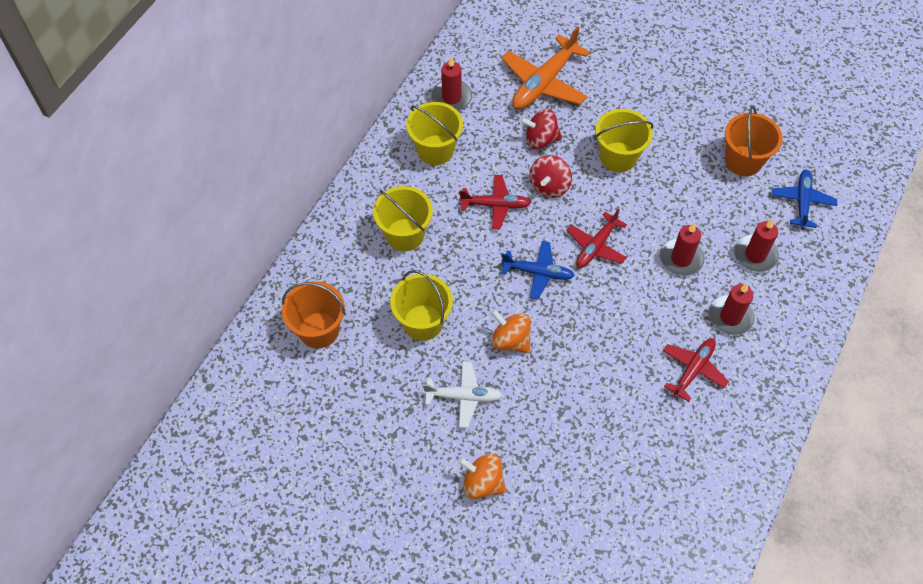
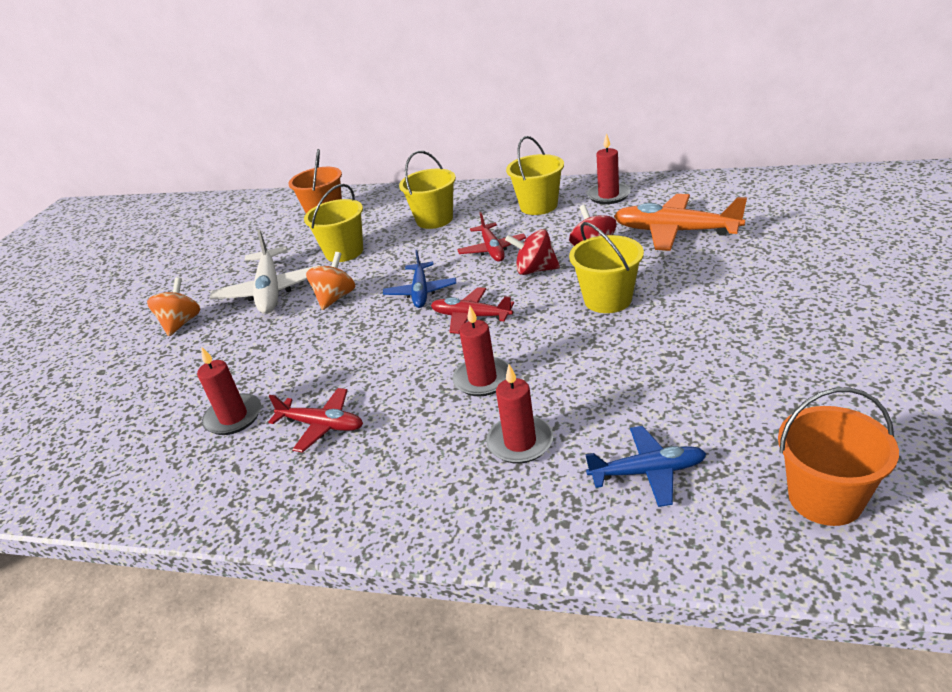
camera: 80 degrees right, 25 degrees down
(463, 397) = (270, 291): white plane -> white plane, size x1.60
(730, 317) = (408, 440): red candle -> red candle (233, 417)
(743, 161) = (681, 396): orange bucket -> orange bucket (825, 498)

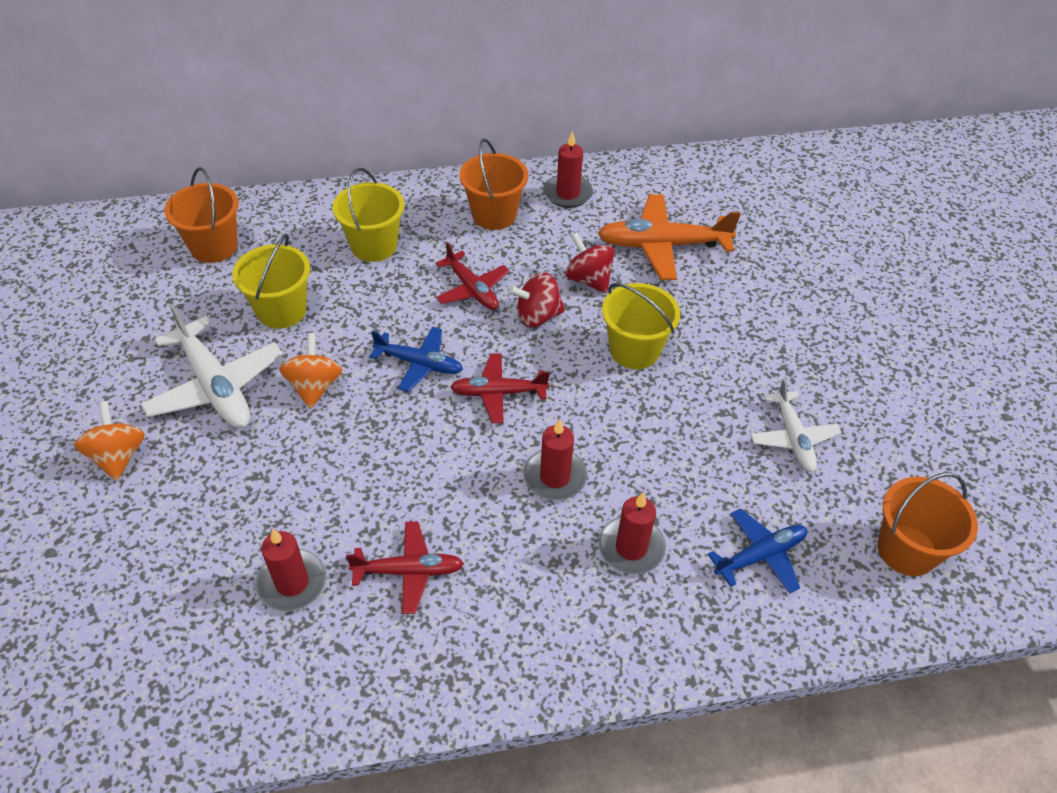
camera: 30 degrees left, 15 degrees up
(420, 292) = (419, 364): blue plane -> blue plane turned 45 degrees counterclockwise
(538, 206) = (494, 215): yellow bucket -> orange bucket
(734, 381) = (792, 437): none -> white plane

